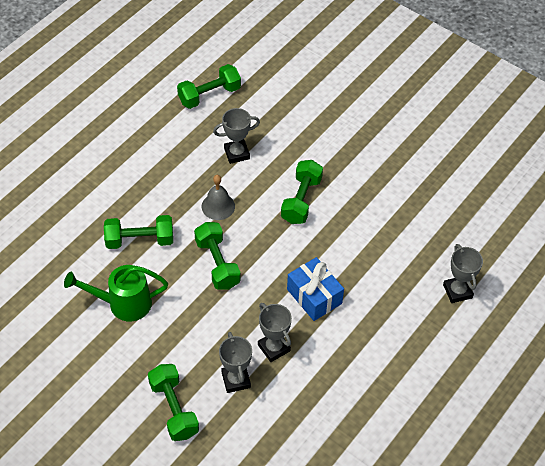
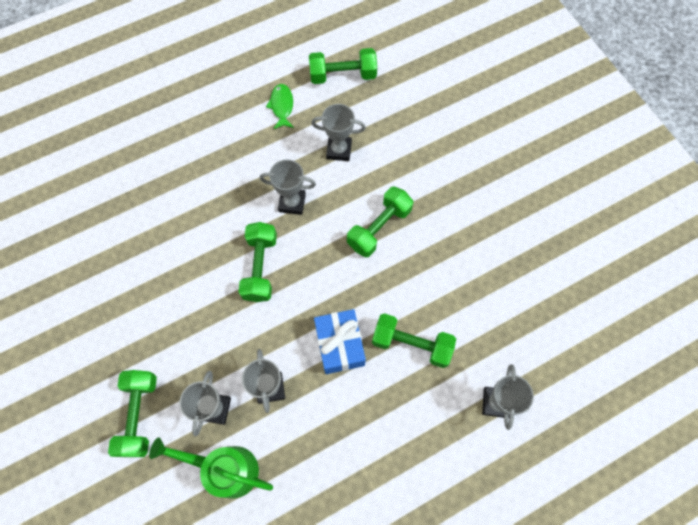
camera: 25 degrees right, 15 degrees up
(123, 303) = (149, 275): green watering can -> green watering can (225, 468)
(140, 240) = (198, 211): green dumbbell -> green dumbbell (411, 344)
(169, 135) = (282, 106): none -> green fish
(218, 206) = (292, 203): grey bell -> grey trophy

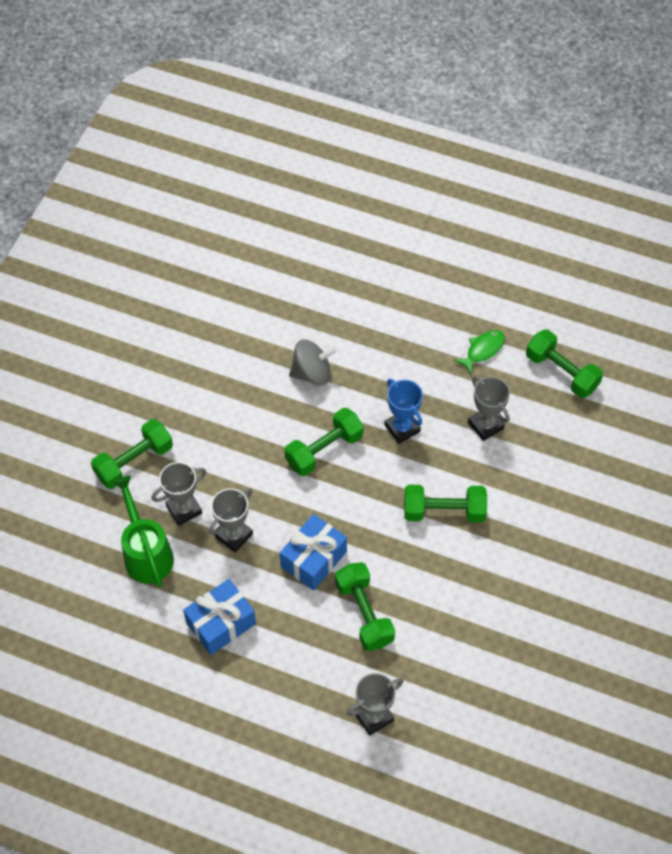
camera: 50 degrees right, 10 degrees down
(192, 226) = (312, 373): none -> grey spinning top
(292, 203) = (402, 428): grey trophy -> blue trophy
(334, 457) = (221, 623): none -> blue gift

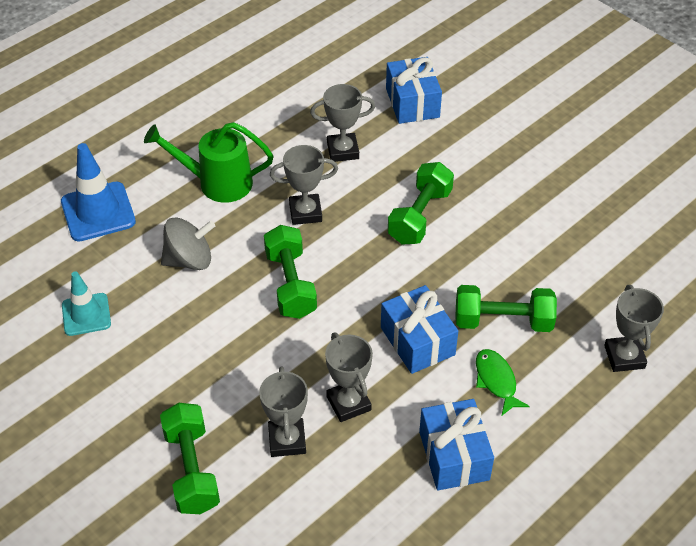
camera: 65 degrees left, 10 degrees down
(146, 553) = (323, 500): green watering can -> green watering can (217, 183)
(229, 335) = (86, 314): none -> turquoise traffic cone
(312, 373) = (189, 260): grey spinning top -> grey spinning top turned 60 degrees clockwise
(326, 292) = (98, 212): none -> blue traffic cone
(402, 428) = (305, 212): blue trophy -> grey trophy
(483, 350) = (257, 121): green fish -> green fish (496, 381)
(561, 372) = (320, 79): green dumbbell -> none
(575, 454) = (412, 103): none -> blue gift

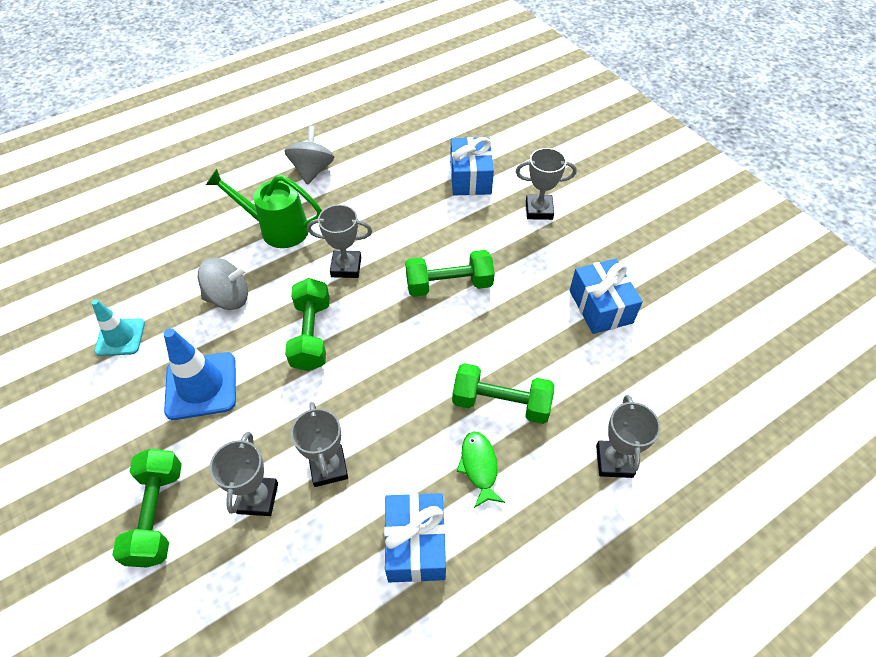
camera: 10 degrees right, 5 degrees up
(98, 212) = (166, 242): blue traffic cone -> blue traffic cone (201, 386)
(235, 115) = (312, 170): none -> grey spinning top
(343, 151) = (396, 214): grey trophy -> grey trophy (539, 210)
(417, 341) = (413, 411): blue gift -> blue gift (600, 306)
(420, 216) = (449, 285): green dumbbell -> green dumbbell turned 45 degrees clockwise

